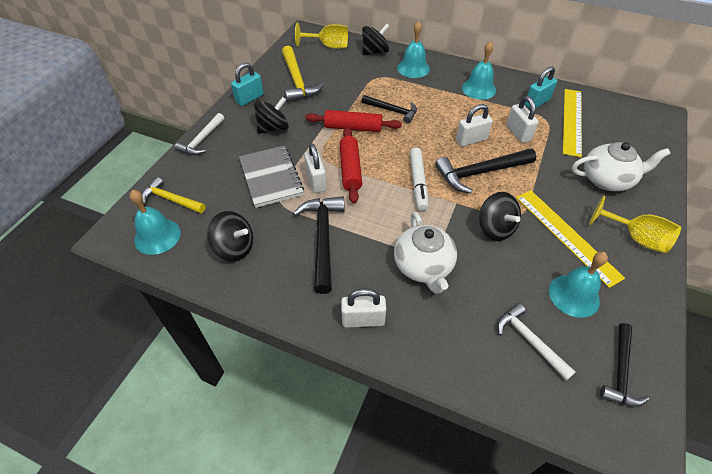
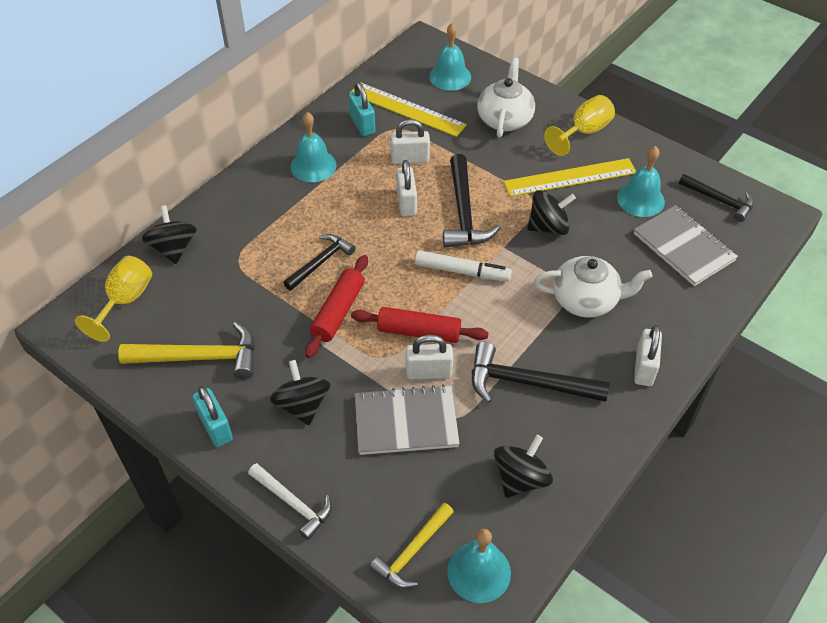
camera: 75 degrees left, 0 degrees up
(413, 68) = (236, 216): turquoise bell -> turquoise bell (450, 76)
(529, 341) = (684, 247): white hammer -> grey notebook

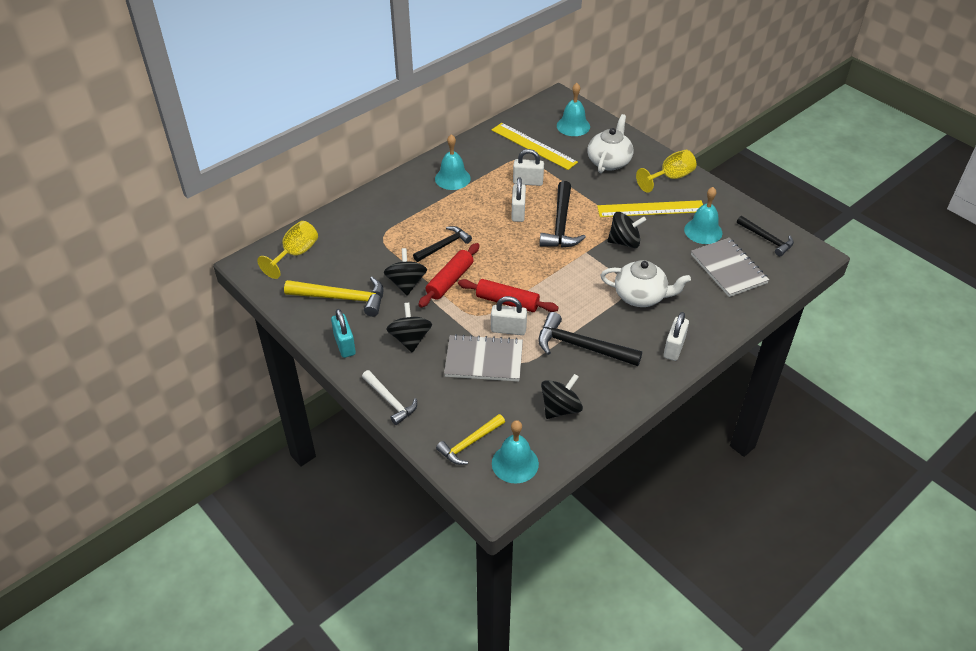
camera: 10 degrees right, 5 degrees down
(173, 248) = (337, 223): black spinning top -> black spinning top (406, 283)
(362, 125) = (496, 153): turquoise padlock -> none
(462, 271) = (550, 265): white marker -> none

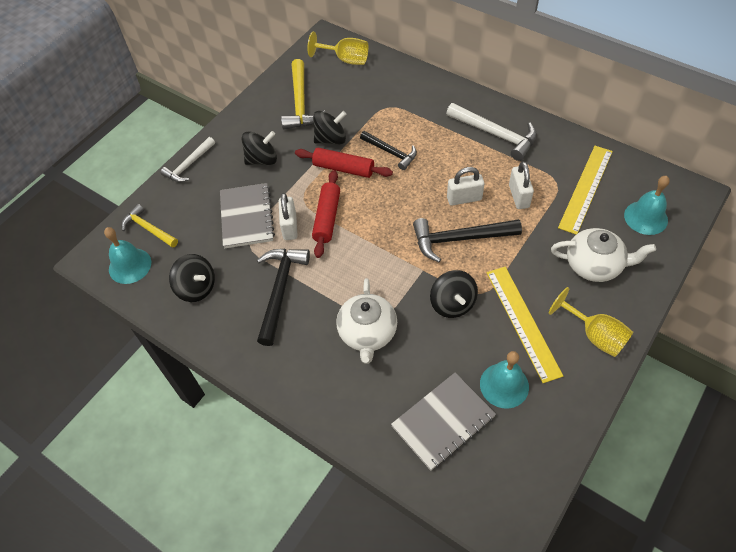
camera: 80 degrees right, 10 degrees up
(344, 345) = (246, 120): turquoise padlock -> none
(452, 178) = (495, 134): turquoise bell -> white hammer
(674, 348) = (295, 376): white padlock -> none
(767, 239) = (518, 465): black hammer -> none

